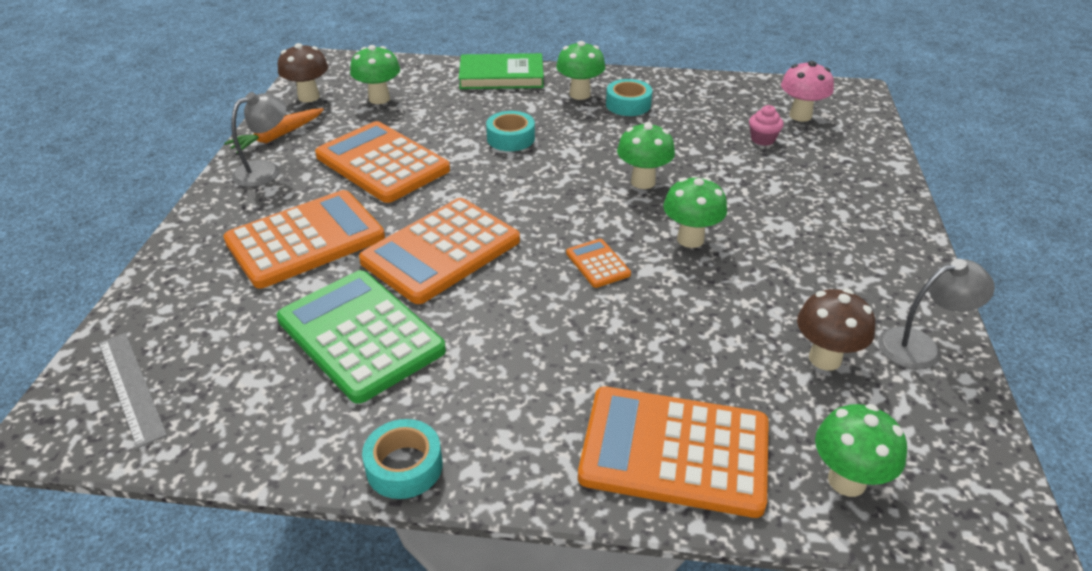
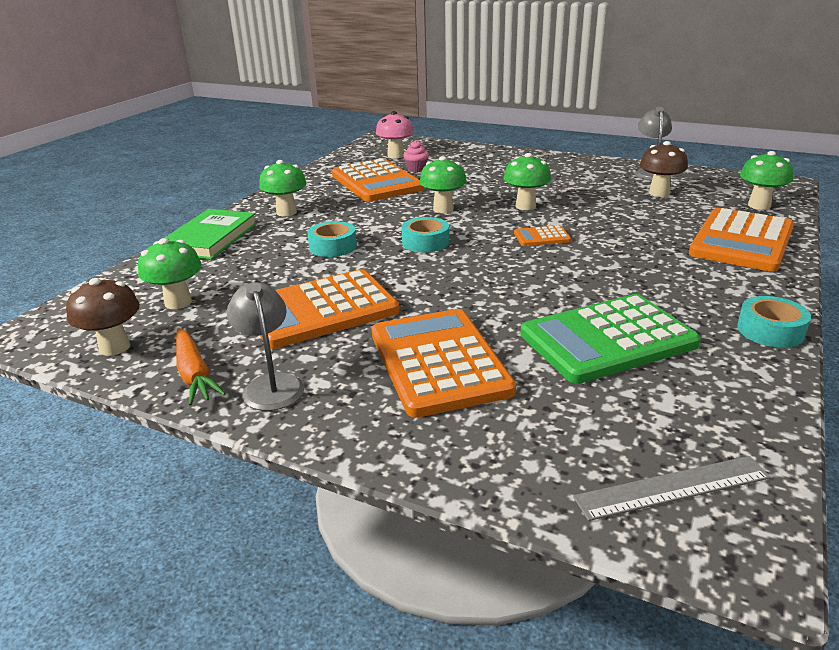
camera: 70 degrees left, 10 degrees down
(441, 251) = (495, 293): orange calculator -> orange calculator (376, 182)
(628, 104) = (324, 198): turquoise tape -> turquoise tape (425, 242)

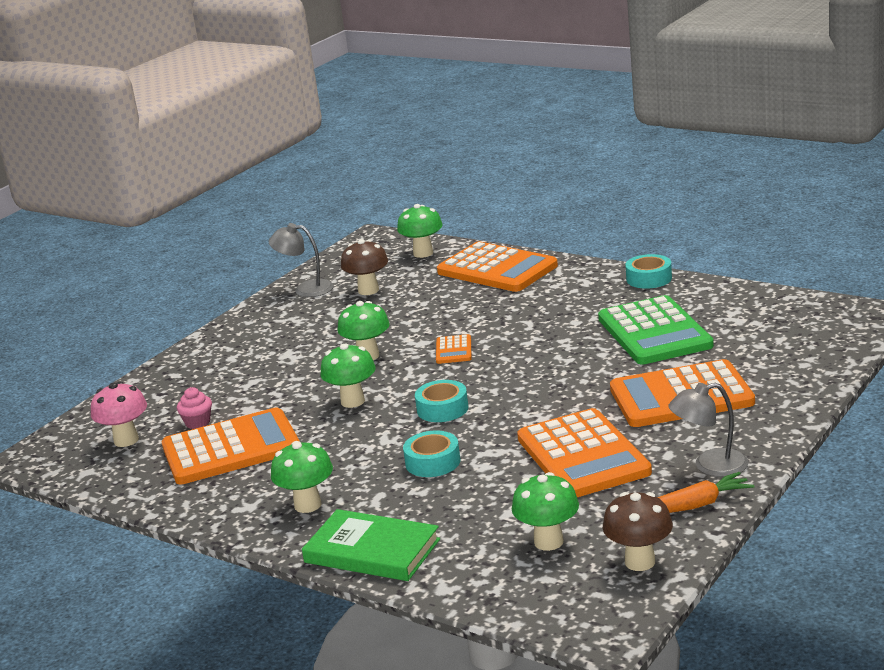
camera: 80 degrees left, 5 degrees down
(672, 487) = (821, 325): grey ruler -> none

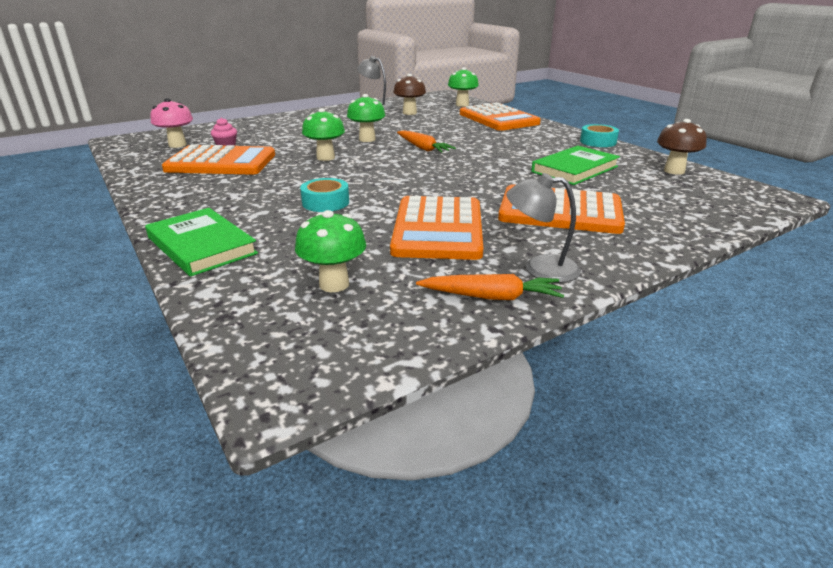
camera: 20 degrees right, 5 degrees up
(307, 505) = (211, 204): green mushroom -> none
(442, 409) = (374, 175): turquoise tape -> none
(453, 350) = (422, 148): orange calculator -> orange carrot
(640, 562) = (391, 331): brown mushroom -> brown mushroom (674, 171)
(654, 332) = (574, 169): green calculator -> green book

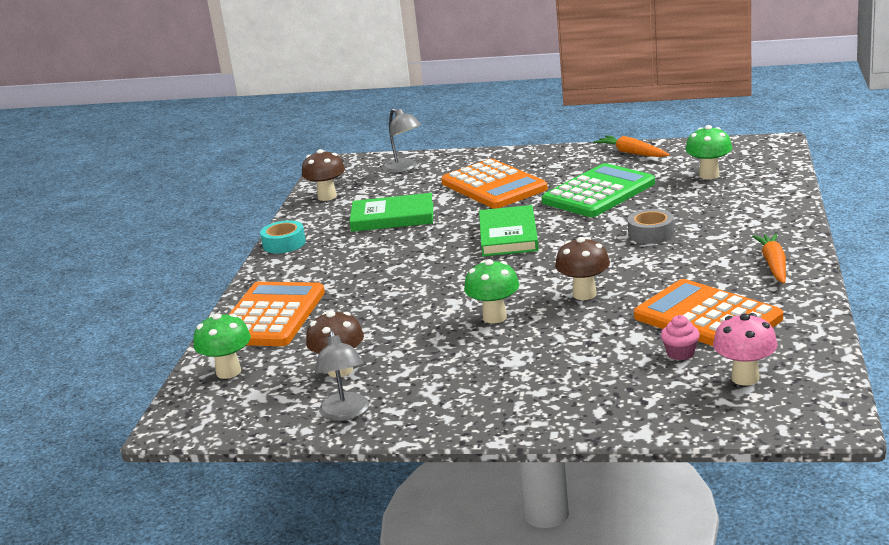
camera: 135 degrees left, 5 degrees down
(201, 246) = (778, 217): green book -> green book (508, 235)
(325, 158) = (584, 294): green mushroom -> brown mushroom
(325, 202) = (651, 233): turquoise tape -> grey tape
(422, 148) = (462, 282): orange carrot -> orange carrot (774, 265)
(438, 229) = (598, 192): orange calculator -> green calculator
(540, 268) = (581, 159): grey lamp -> grey lamp (404, 168)

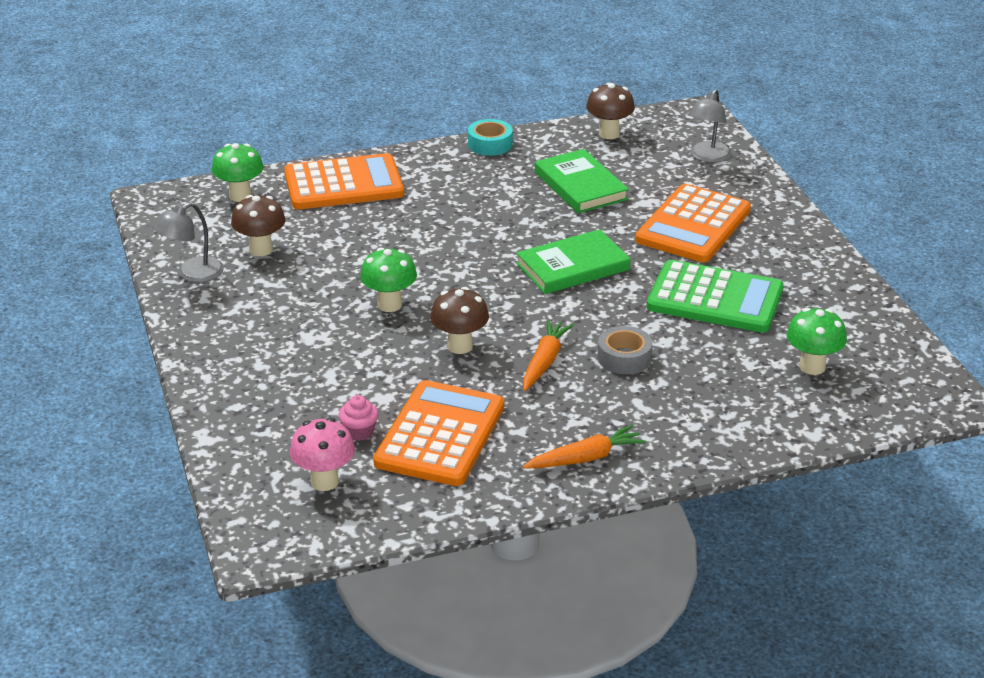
camera: 60 degrees right, 10 degrees up
(632, 153) = (845, 296): orange carrot -> orange carrot (544, 362)

